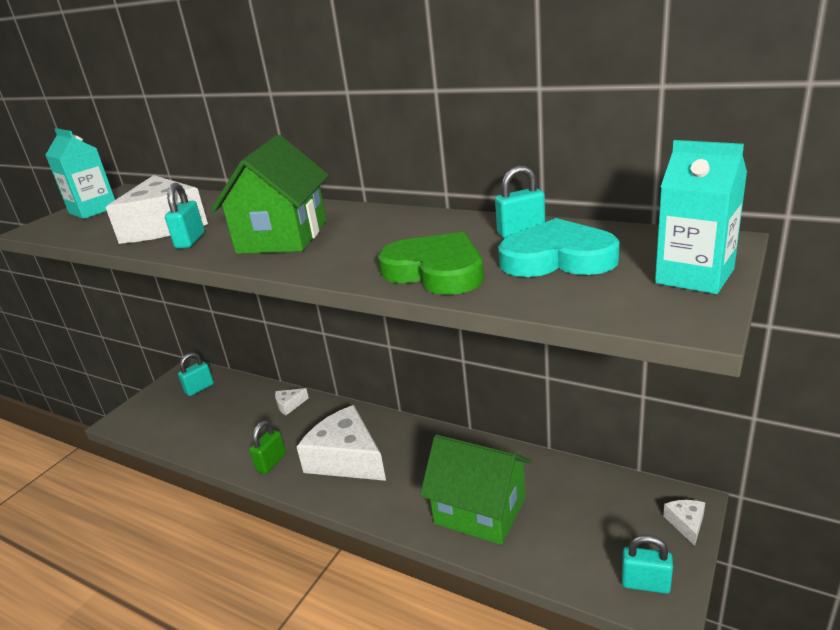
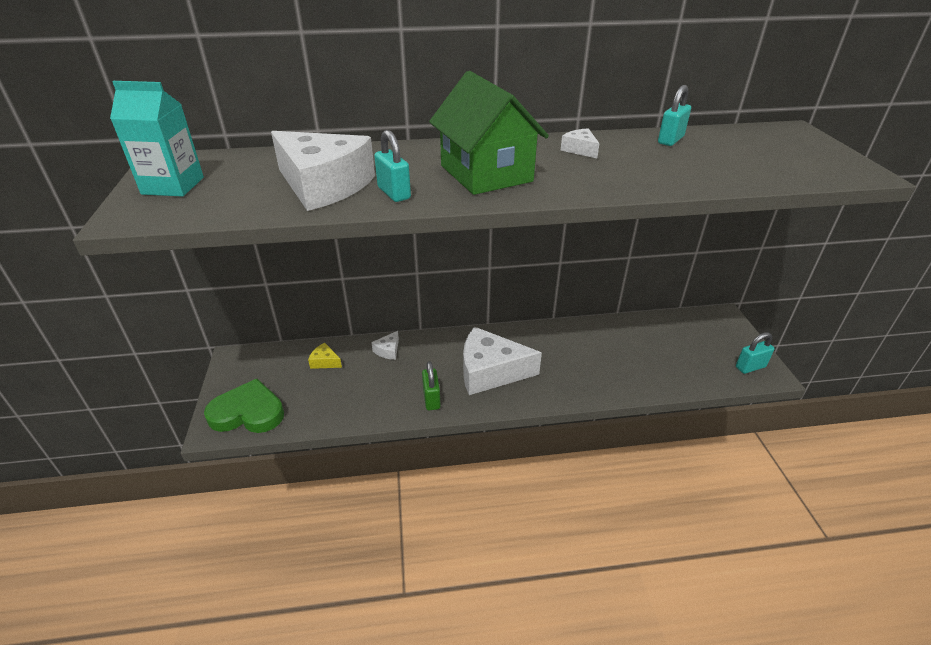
camera: 40 degrees left, 10 degrees up
(199, 388) = (273, 368): turquoise padlock -> none
(236, 397) = (325, 362): none -> yellow cheese
(436, 271) = (671, 175): green heart -> green heart (248, 412)
(480, 510) = (623, 367): green house -> none
(557, 258) = (729, 153): turquoise heart -> none
(686, 523) = (734, 327): white cheese -> white cheese (580, 150)
(694, 276) = (820, 150): turquoise carton -> none

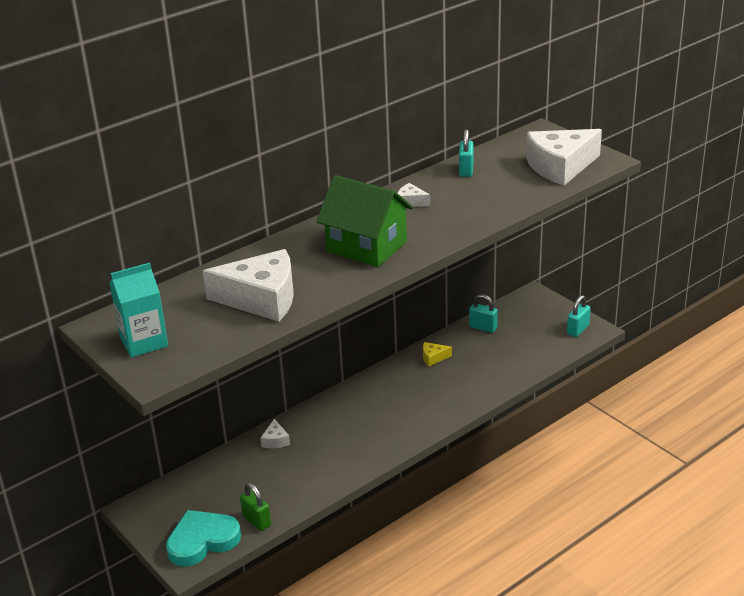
camera: 30 degrees left, 5 degrees down
(248, 412) = (202, 541): green heart -> turquoise heart
(325, 362) = (226, 474): yellow cheese -> yellow cheese (433, 358)
(394, 193) = (321, 286): turquoise padlock -> turquoise padlock (483, 327)
(431, 399) = (352, 460): green padlock -> green padlock (256, 521)
(490, 371) = (381, 419): white cheese -> white cheese (560, 167)

